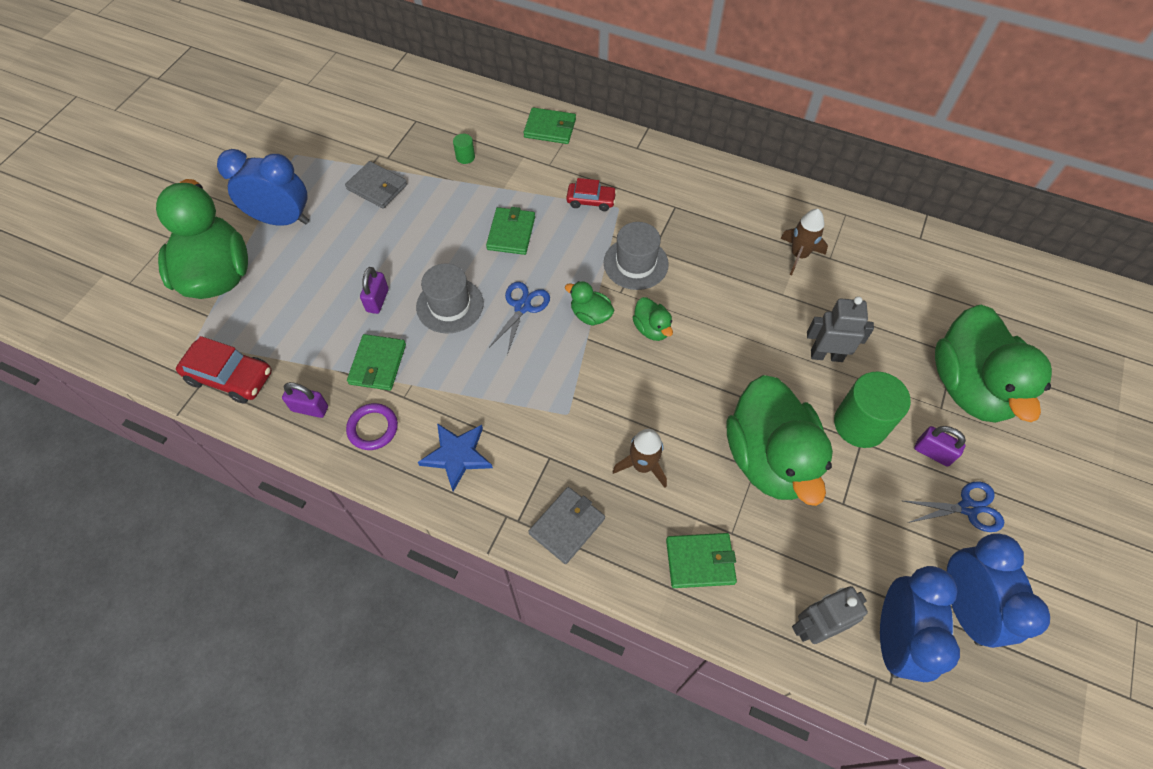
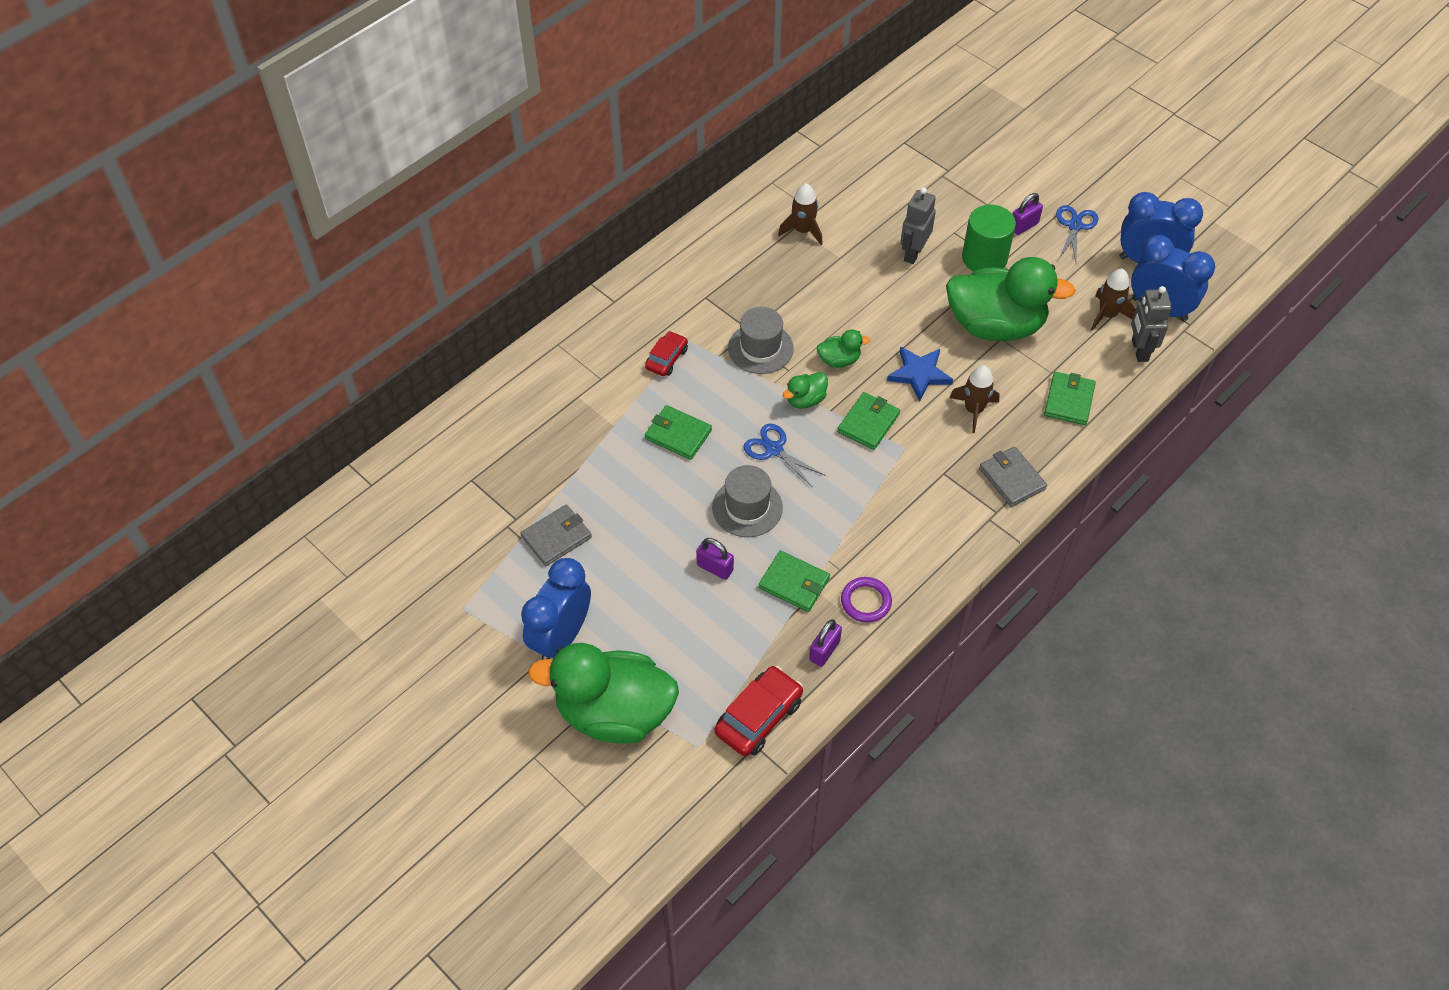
camera: 70 degrees left, 5 degrees down
(457, 456) = (918, 541): blue star -> blue star (919, 374)
(465, 157) = (552, 447): green cylinder -> none
(550, 128) = (549, 363): green wallet -> green wallet (868, 423)
(850, 576) = (1107, 315): none -> brown rocket
(969, 387) = (975, 180): green duck -> none

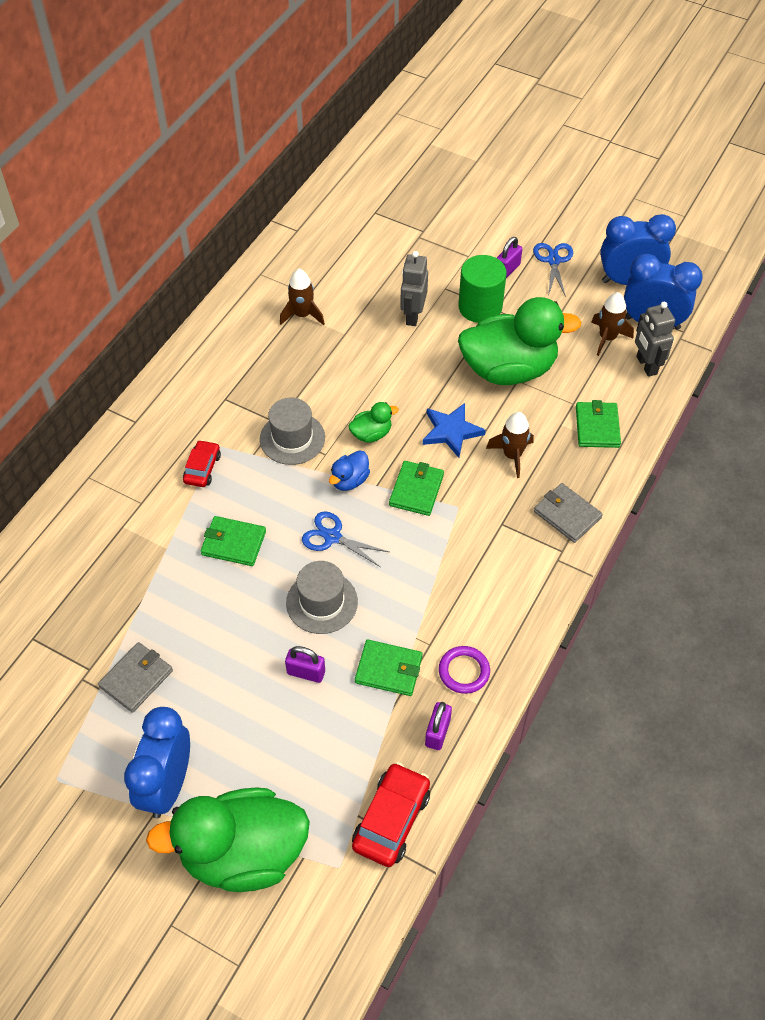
camera: 15 degrees left, 0 degrees up
(805, 400) = (349, 480): green duck -> blue duck

